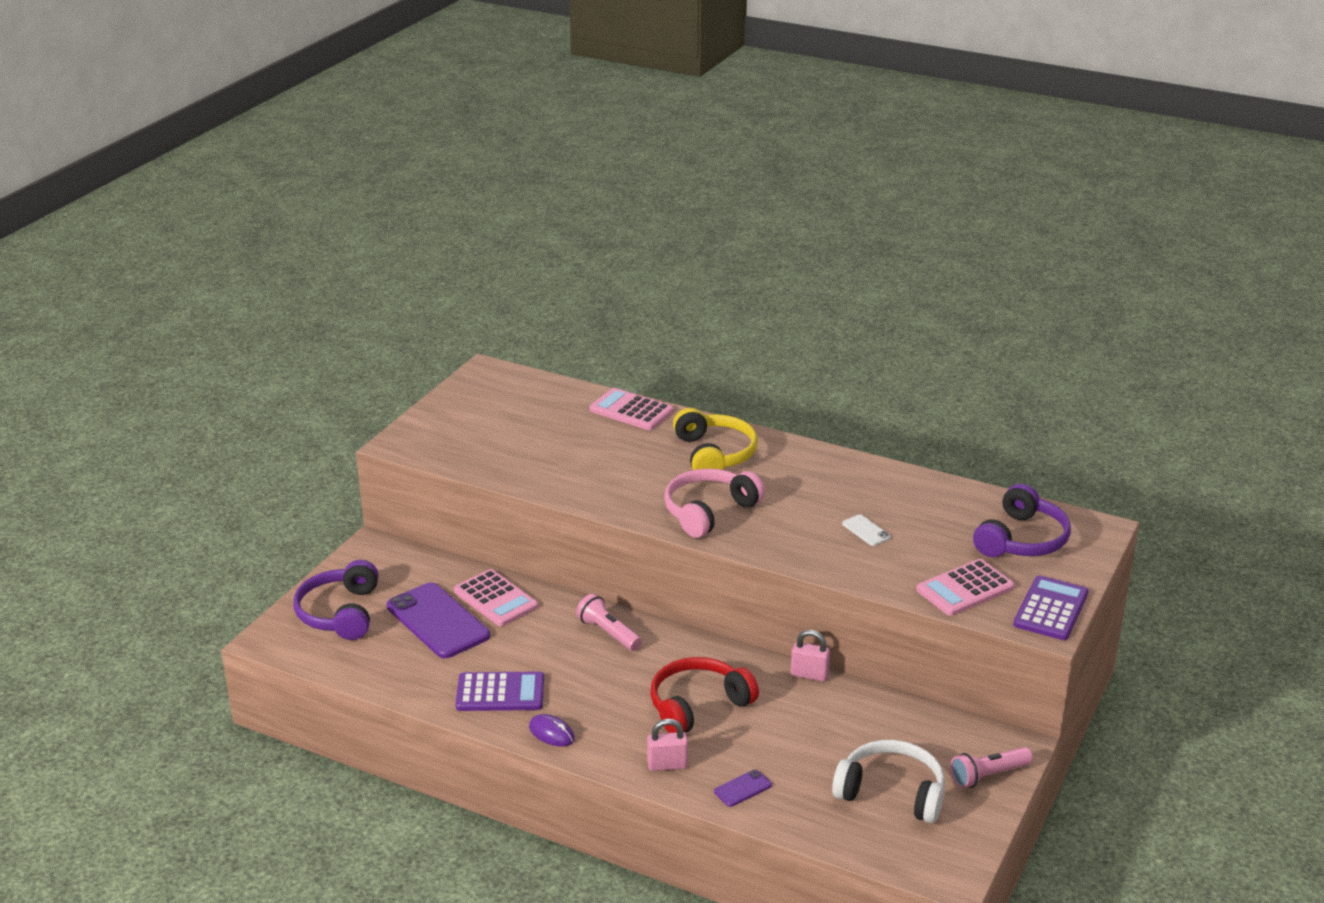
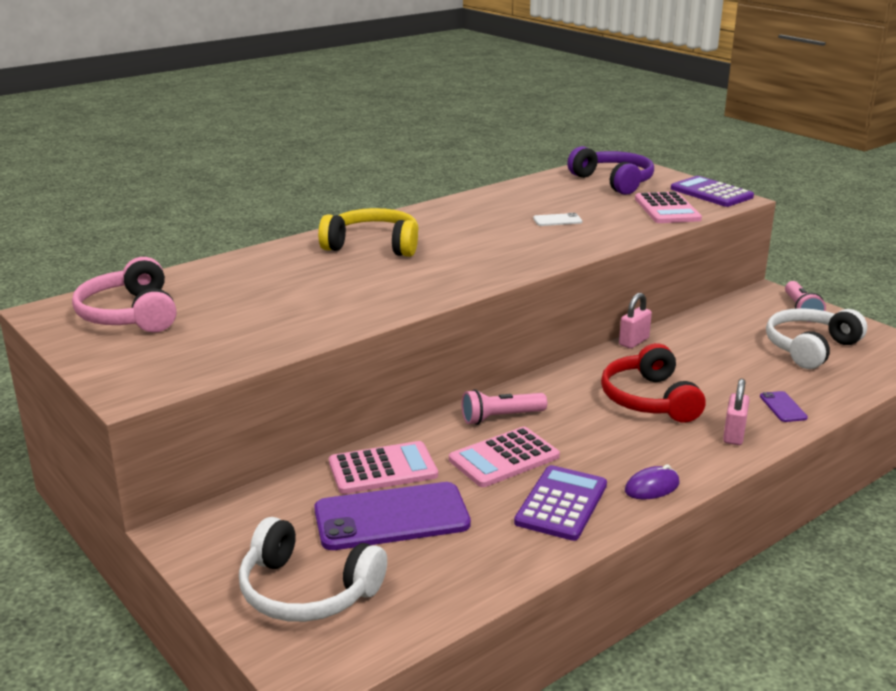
camera: 65 degrees left, 5 degrees down
(340, 613) = (306, 591): purple headphones -> white headphones
(631, 410) = (246, 262): pink calculator -> pink calculator (504, 458)
(708, 511) = (469, 266): pink headphones -> pink headphones (130, 315)

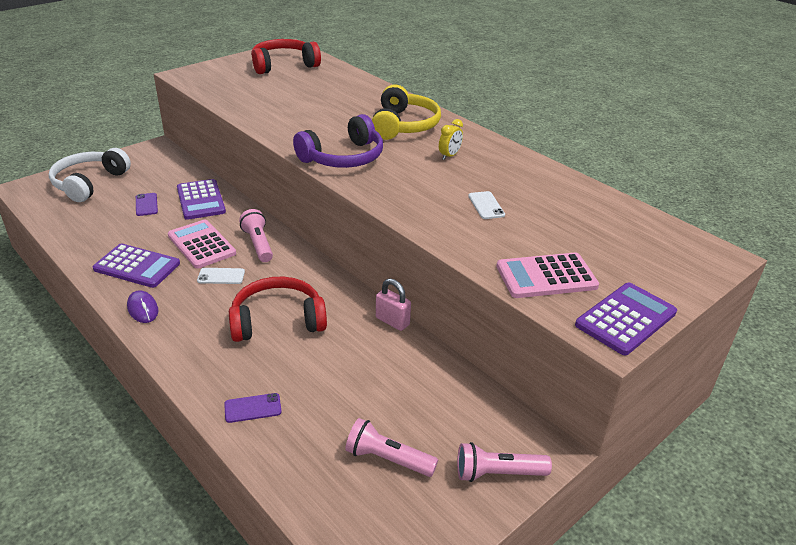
camera: 85 degrees right, 10 degrees up
(130, 315) = (283, 65): pink headphones -> red headphones
(383, 469) = (201, 200): pink calculator -> purple calculator
(391, 517) = (146, 204): purple phone -> purple phone, size x0.43
(454, 229) = (449, 156): none -> yellow clock
(574, 438) = (221, 276): none -> white phone
(614, 181) = (632, 247): purple headphones -> purple headphones (343, 158)
(734, 435) = (207, 365): pink padlock -> none
(809, 348) = (388, 459): white headphones -> pink flashlight

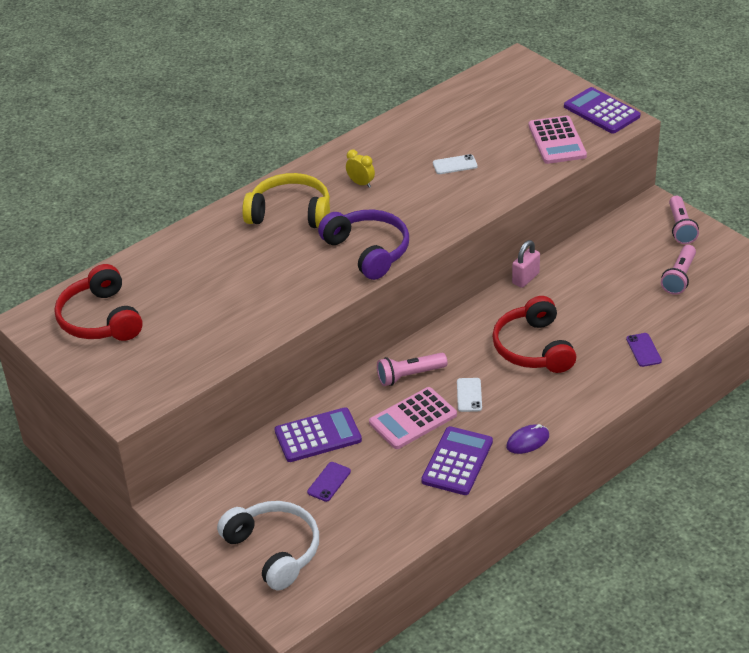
camera: 85 degrees left, 5 degrees up
(89, 183) = (274, 550): white headphones -> white headphones turned 150 degrees counterclockwise
(146, 204) = (329, 482): purple phone -> purple phone turned 45 degrees counterclockwise

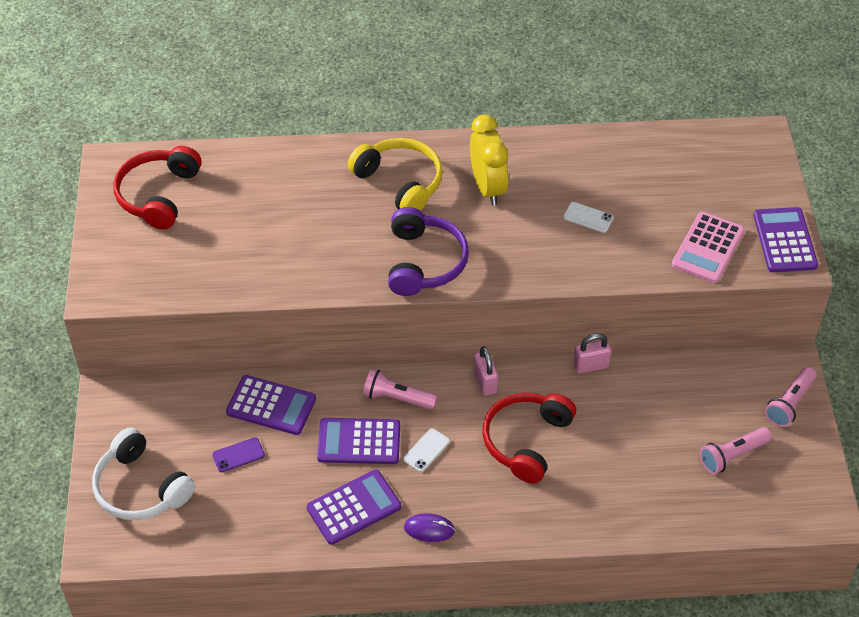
camera: 35 degrees right, 10 degrees up
(274, 550) = (140, 488): white headphones -> white headphones turned 135 degrees clockwise
(361, 183) = (487, 187): yellow clock -> yellow clock, size x2.00
(413, 419) = (359, 442): pink calculator -> purple calculator
(462, 330) = (485, 382): none -> pink padlock
(643, 350) = (620, 509): purple phone -> none

